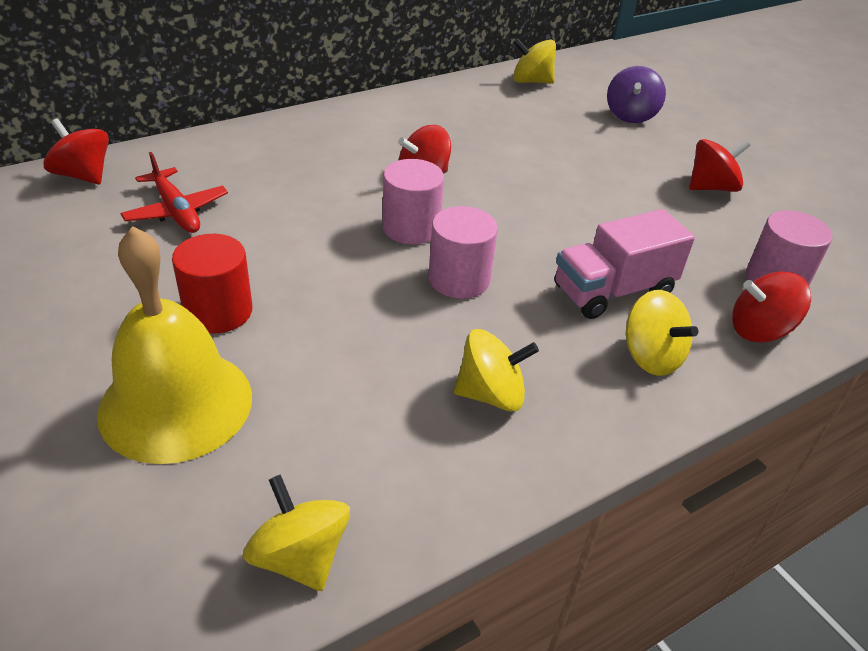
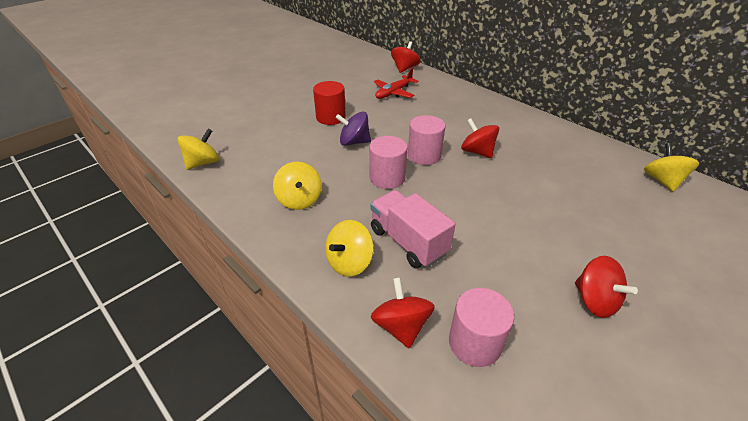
camera: 80 degrees right, 0 degrees up
(176, 404) = (275, 121): yellow bell -> none
(630, 115) = (674, 242): purple spinning top -> purple spinning top (354, 142)

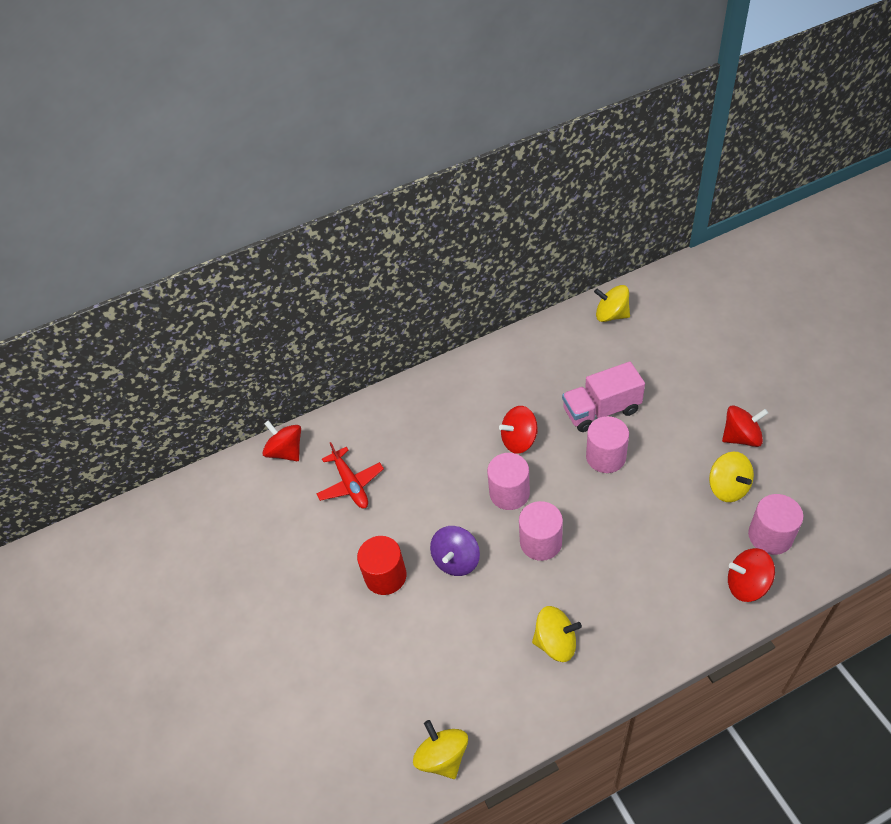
camera: 65 degrees left, 10 degrees up
(349, 262) = (665, 609): yellow spinning top -> yellow spinning top (728, 487)
(408, 242) = (647, 550): pink truck -> pink truck (601, 410)
(494, 201) = (605, 457): none -> pink cylinder

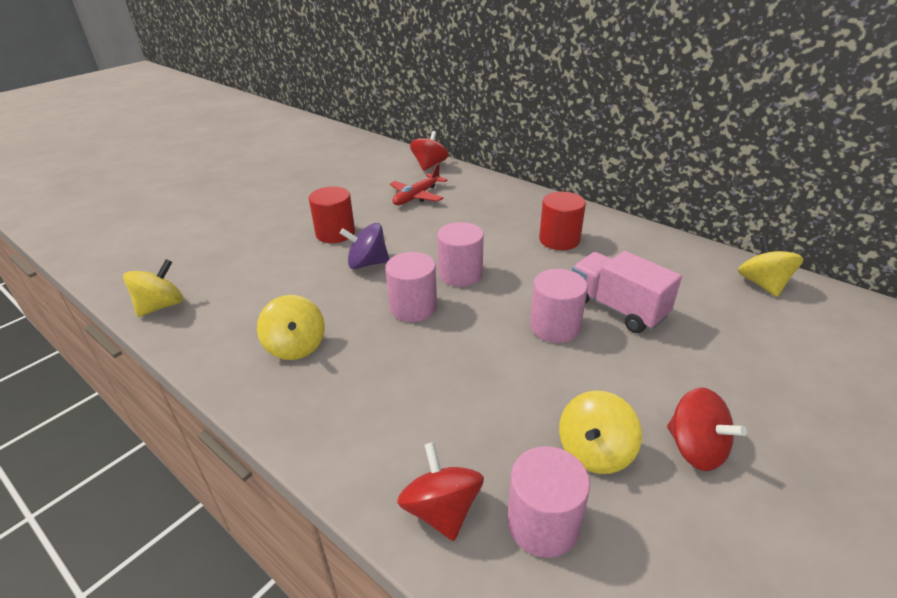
camera: 60 degrees right, 15 degrees down
(493, 404) = (559, 240): none -> red cylinder
(519, 440) = (528, 264): red spinning top -> none

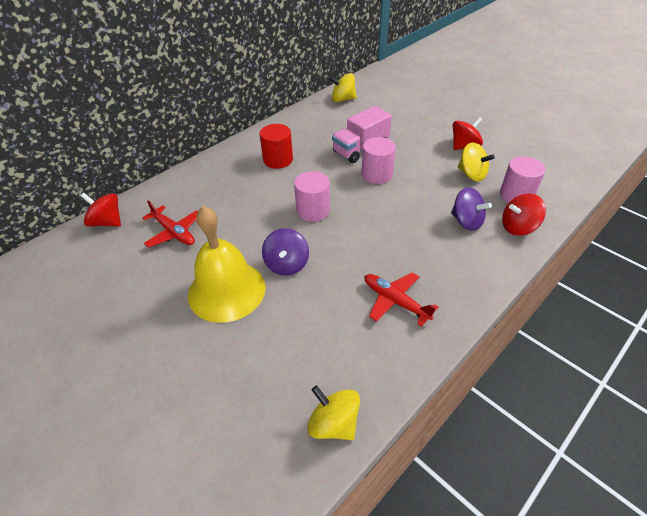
camera: 85 degrees left, 10 degrees up
(296, 346) = (395, 301): yellow spinning top -> red plane
(335, 233) = (226, 290): red cylinder -> yellow bell
(413, 307) = (352, 236): pink cylinder -> none
(451, 430) = (466, 221): none -> purple spinning top

